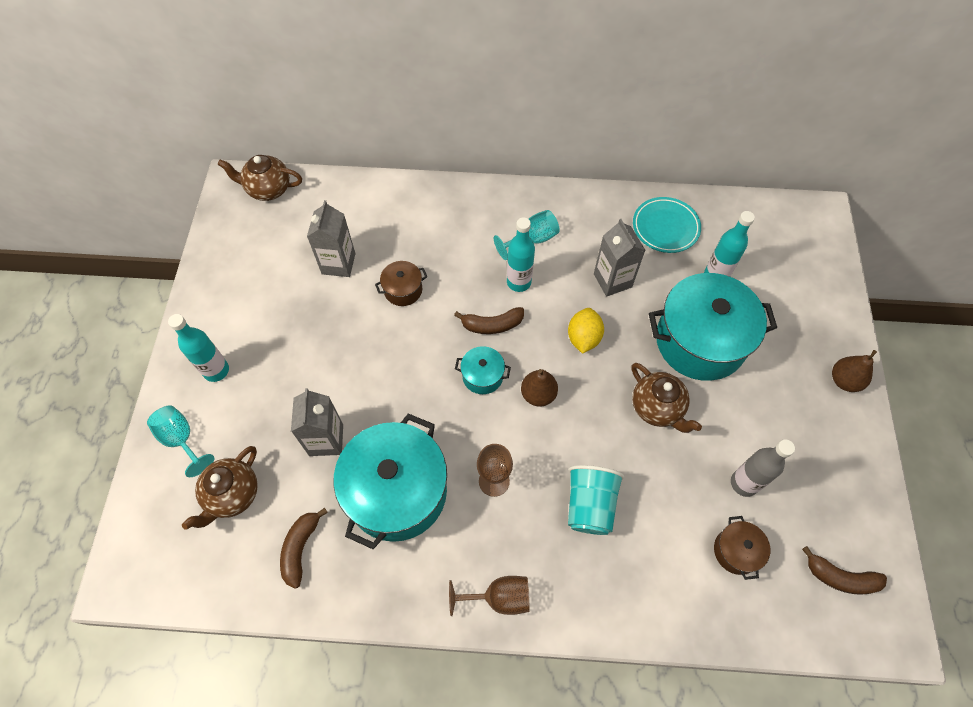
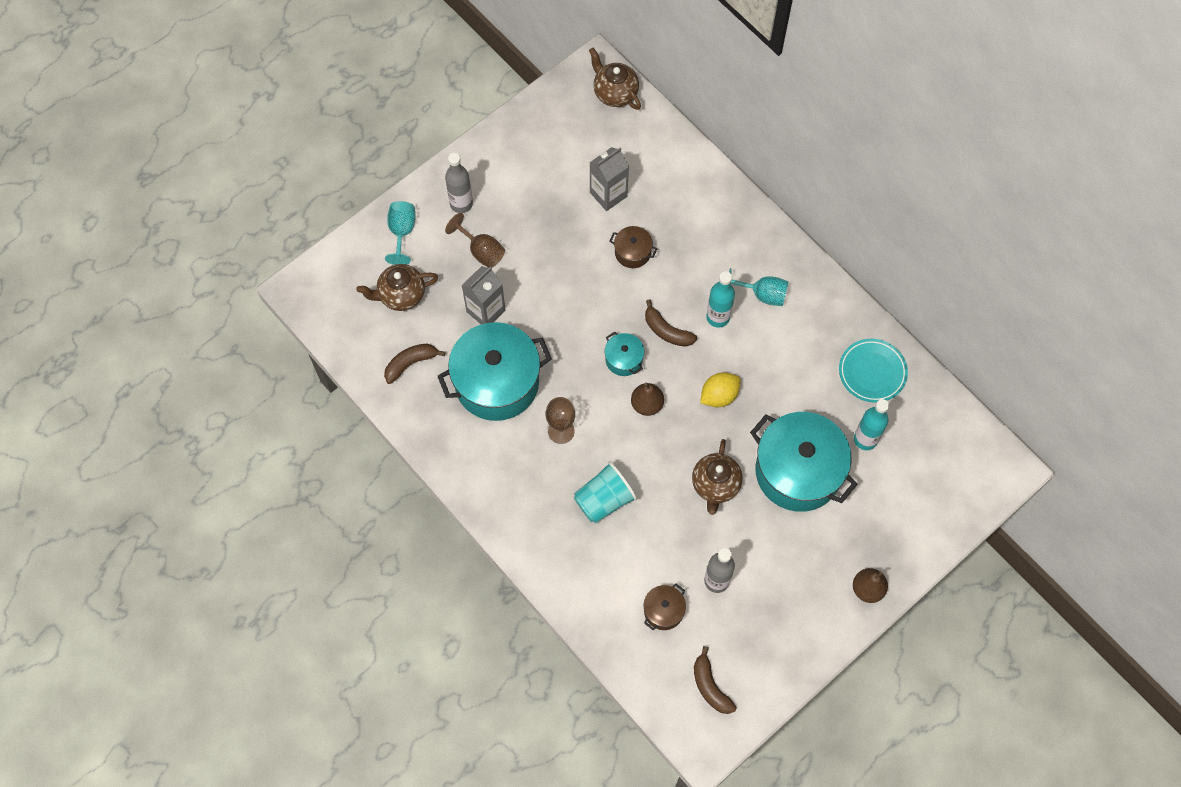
camera: 45 degrees right, 5 degrees up
(216, 370) = (461, 204): turquoise bottle -> grey bottle
(499, 598) = (494, 498): brown goblet -> brown goblet (481, 251)
(612, 280) = (786, 375): grey carton -> none

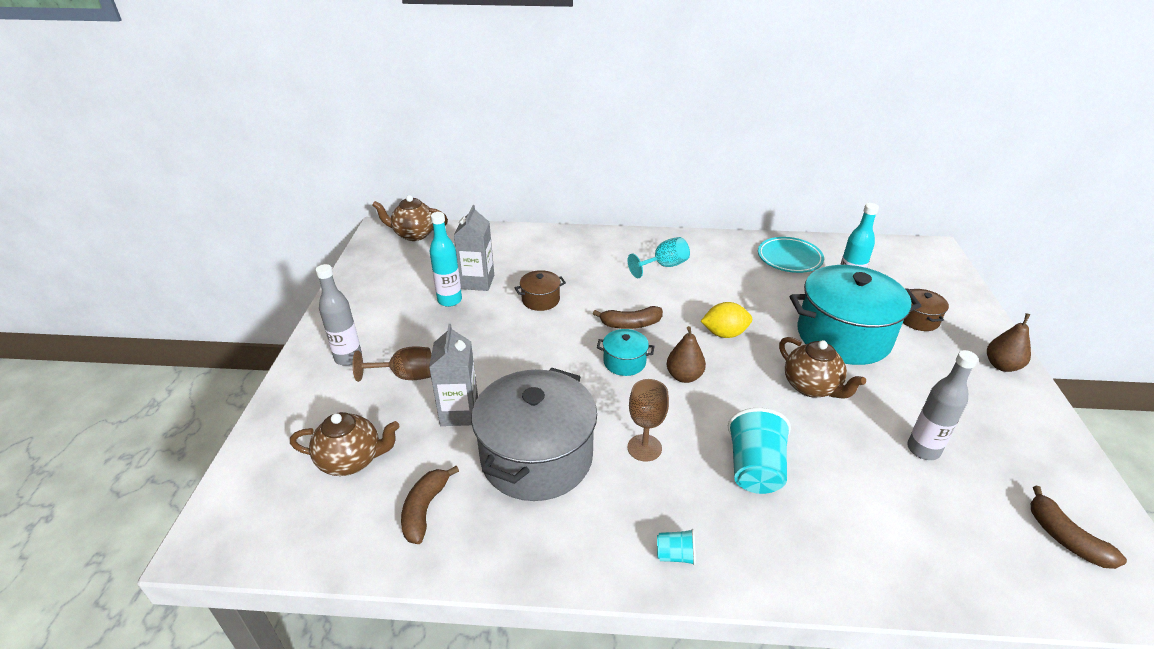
camera: 45 degrees left, 30 degrees down
(401, 295) = (352, 460): brown teapot -> brown teapot turned 120 degrees counterclockwise
(402, 232) = (303, 412): turquoise goblet -> none
(497, 382) = (536, 457): turquoise pot -> grey pot
(503, 503) = (675, 555): none -> turquoise cup
(663, 611) = (933, 512): brown pot -> brown pot (918, 319)
(710, 686) = (1065, 538): brown banana -> brown banana turned 45 degrees clockwise
(718, 317) = (654, 294): turquoise bottle -> turquoise bottle (449, 300)
(719, 396) = (724, 334): yellow lemon -> yellow lemon turned 75 degrees clockwise

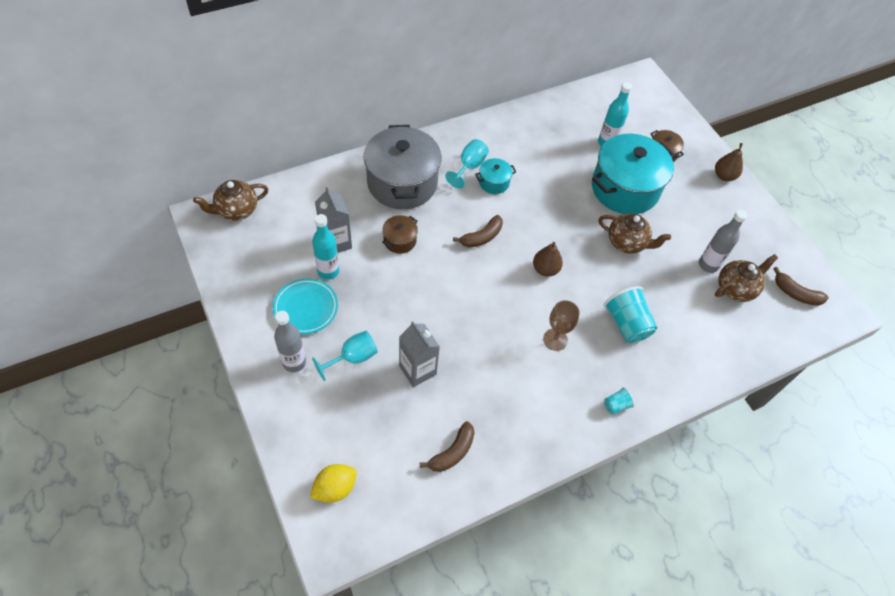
camera: 35 degrees left, 20 degrees up
(352, 460) = (374, 443): brown teapot -> brown teapot (735, 288)
(405, 376) = (352, 357): brown goblet -> turquoise goblet
(425, 509) = (452, 452): brown banana -> brown banana turned 120 degrees counterclockwise
(536, 457) = (494, 379): grey pot -> grey pot (402, 183)
(624, 362) = (499, 274): turquoise pot -> turquoise pot (494, 182)
(724, 334) = (550, 219): yellow lemon -> yellow lemon (335, 488)
(789, 258) = (554, 123): turquoise plate -> turquoise plate (306, 308)

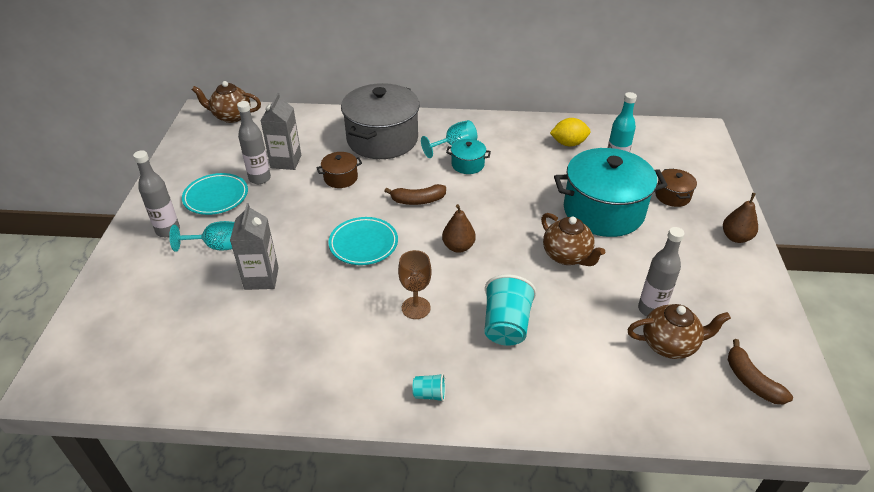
camera: 35 degrees right, 15 degrees down
(328, 271) = (260, 178): turquoise bottle -> grey bottle
(335, 488) = (101, 337): yellow lemon -> yellow lemon (568, 143)
(452, 452) = (227, 358): brown banana -> none
(472, 299) = (363, 244): none -> turquoise plate

